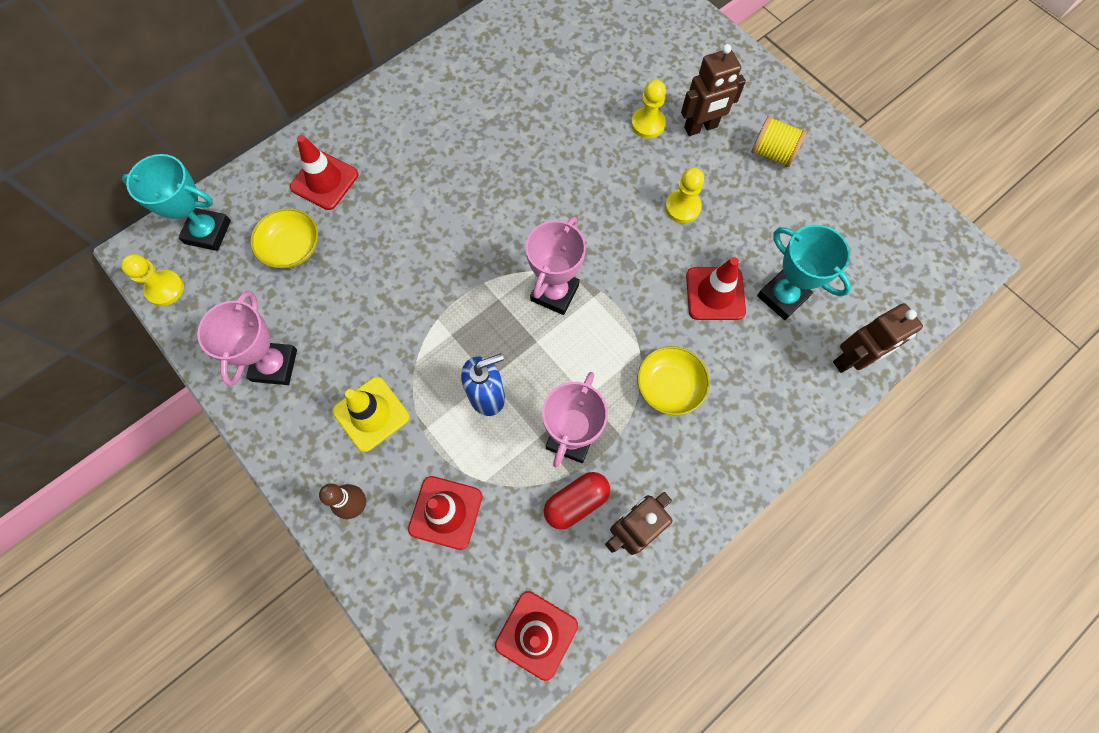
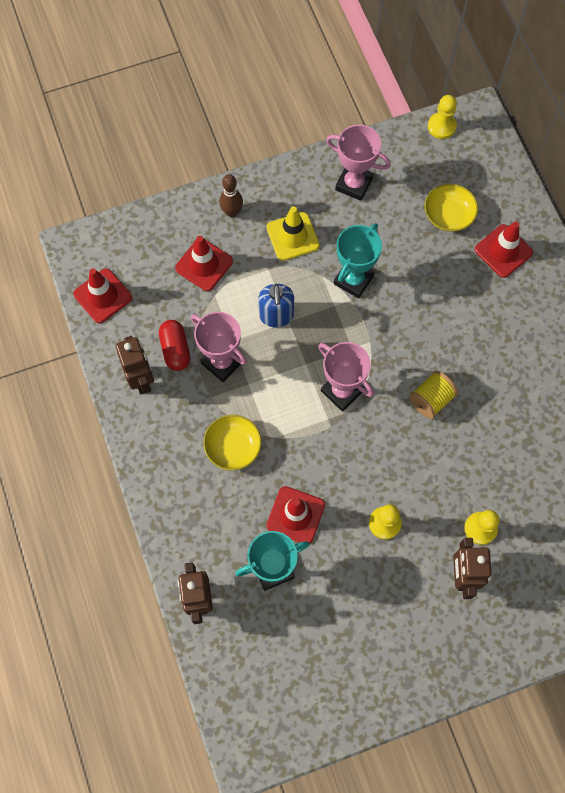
camera: 110 degrees right, 0 degrees up
(208, 232) = (482, 161): turquoise trophy -> turquoise trophy (353, 280)
(772, 153) = (413, 628): yellow spool -> yellow spool (431, 399)

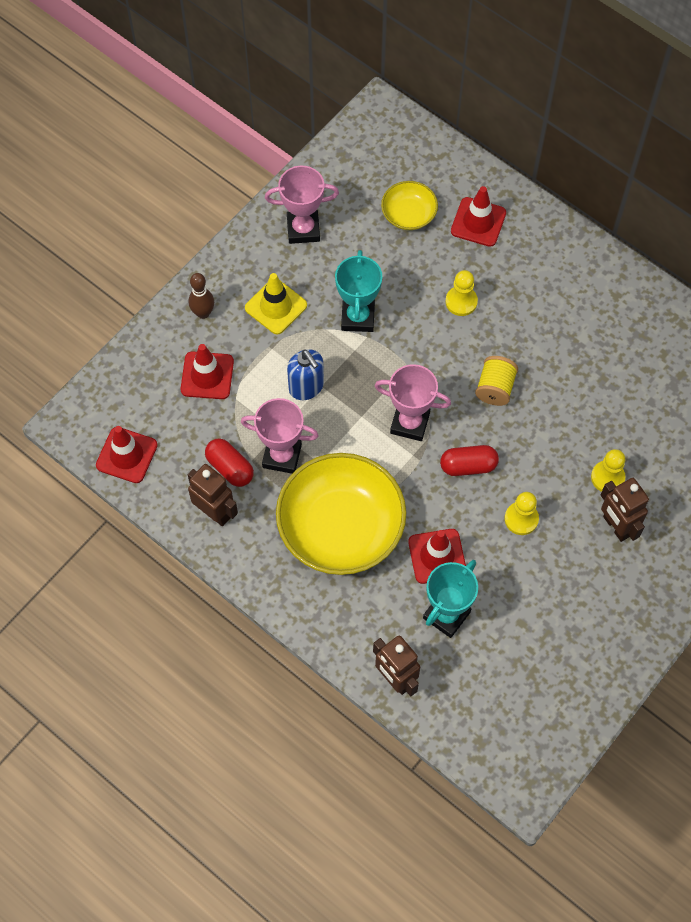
camera: 30 degrees left, 5 degrees down
(233, 447) = (341, 527): yellow bowl -> yellow bowl, size x2.08
(368, 453) = (468, 466): none -> red capsule
(441, 126) = (352, 136): yellow pawn -> yellow pawn (461, 302)

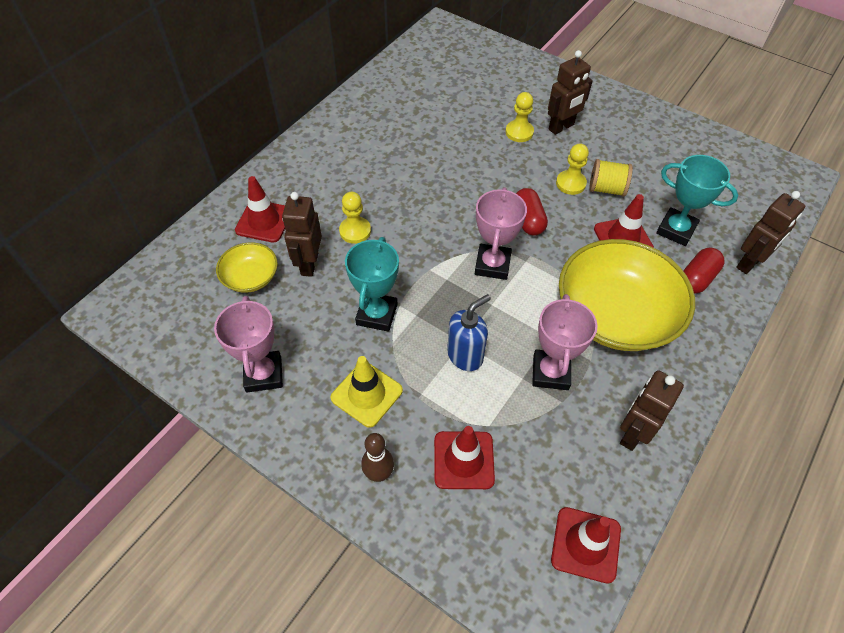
camera: 95 degrees left, 10 degrees down
(230, 468) = (575, 423): red capsule -> red capsule (697, 278)
(358, 317) = (377, 314): turquoise trophy -> turquoise trophy turned 75 degrees counterclockwise
(421, 261) = (309, 264): none -> brown robot
(495, 388) = (446, 204): yellow spool -> yellow spool (606, 189)

